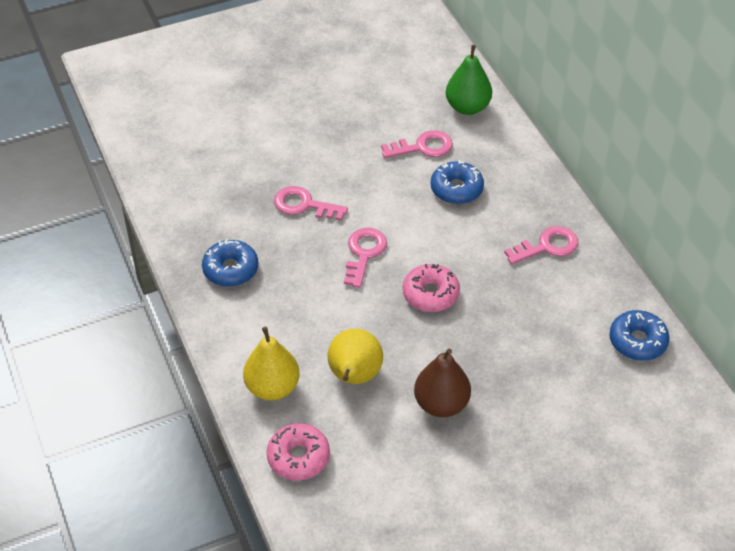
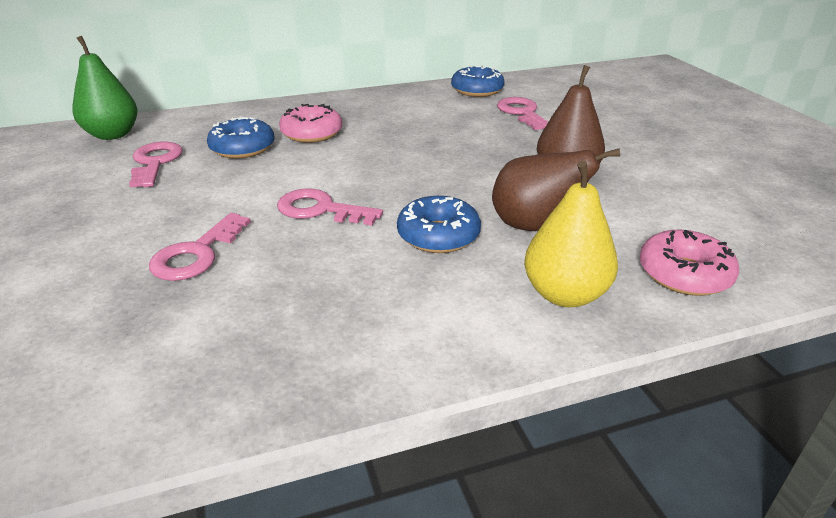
camera: 85 degrees left, 15 degrees down
(230, 269) = (304, 335): blue donut -> blue donut (438, 235)
(354, 377) = (534, 226): yellow pear -> brown pear
(430, 294) = (403, 171): pink donut -> pink donut (312, 133)
(547, 246) = (352, 113): pink key -> pink key (522, 113)

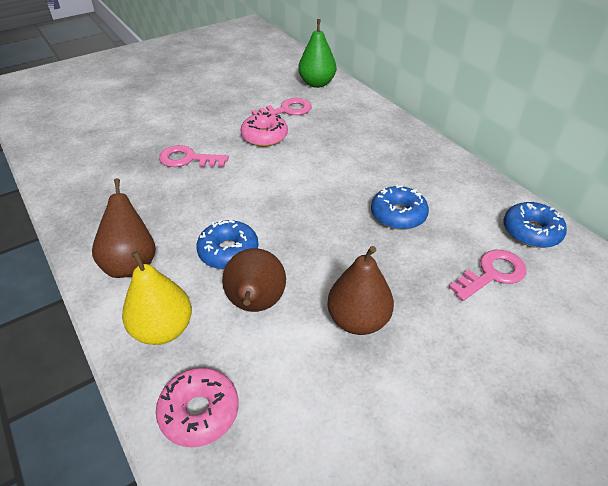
camera: 75 degrees right, 10 degrees up
(242, 148) = (322, 134): blue donut -> blue donut (398, 215)
(312, 133) = (363, 156): pink donut -> pink donut (264, 136)
(320, 209) = (249, 190): pink key -> none
(430, 320) = (131, 264): none -> brown pear

